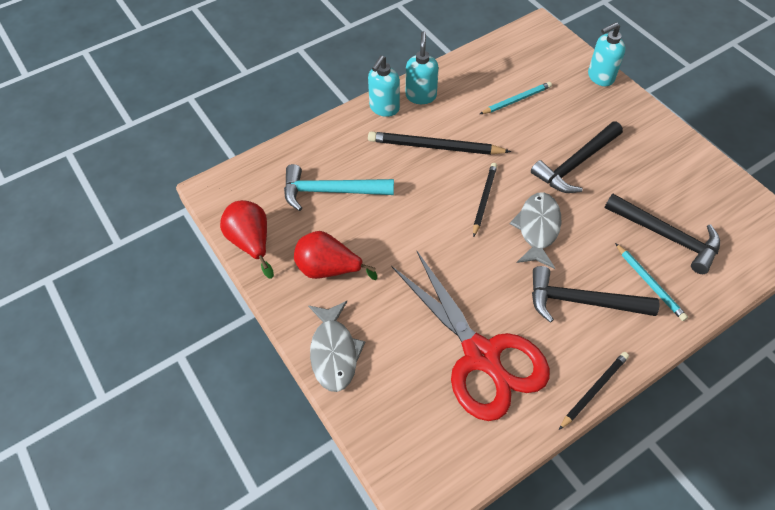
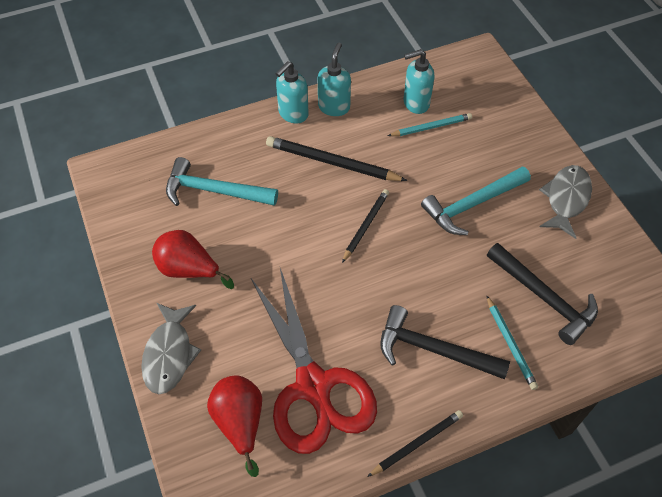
camera: 10 degrees right, 0 degrees up
(251, 242) = (122, 229): red pear -> red pear (240, 422)
(537, 229) = (411, 266): grey fish -> grey fish (566, 199)
(575, 164) = (472, 205): black hammer -> turquoise hammer
(600, 77) = (527, 116): turquoise soap dispenser -> turquoise soap dispenser (415, 103)

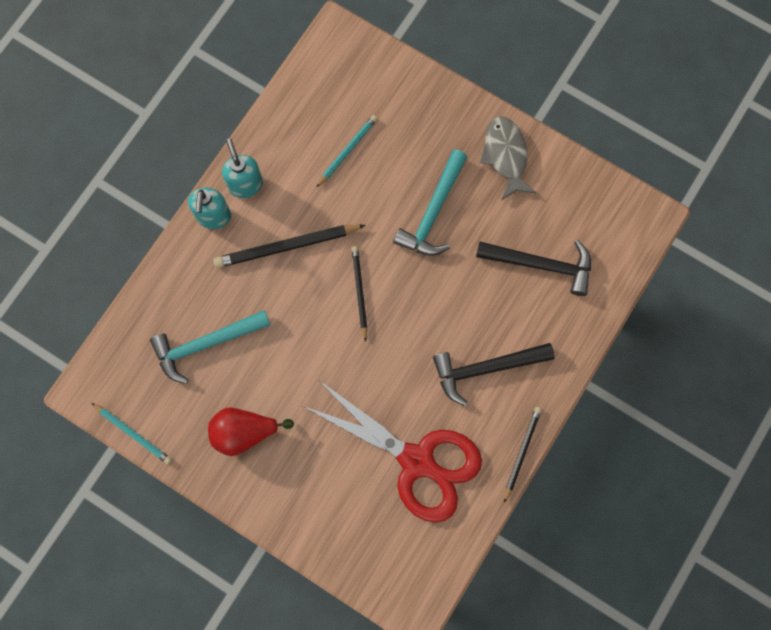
camera: 35 degrees left, 20 degrees up
(169, 354) = (287, 513): grey fish -> none
(240, 422) = (384, 527): red pear -> none
(415, 103) = (316, 132): turquoise soap dispenser -> none
(510, 344) = (539, 324): turquoise pencil -> turquoise pencil (133, 433)

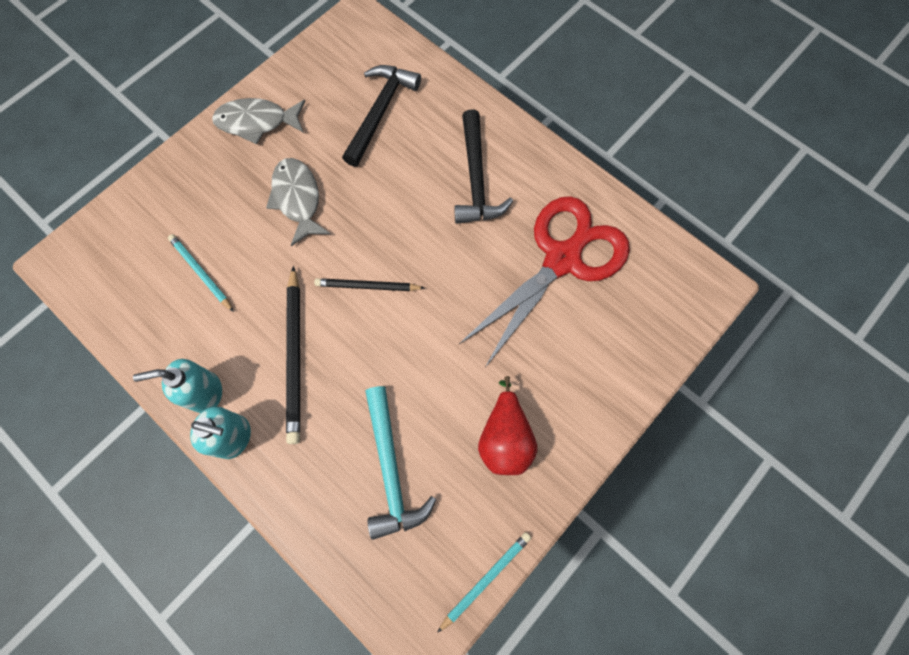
camera: 80 degrees left, 5 degrees down
(433, 212) = (298, 199): turquoise hammer -> grey fish
(522, 452) = (566, 162): black pencil -> none

